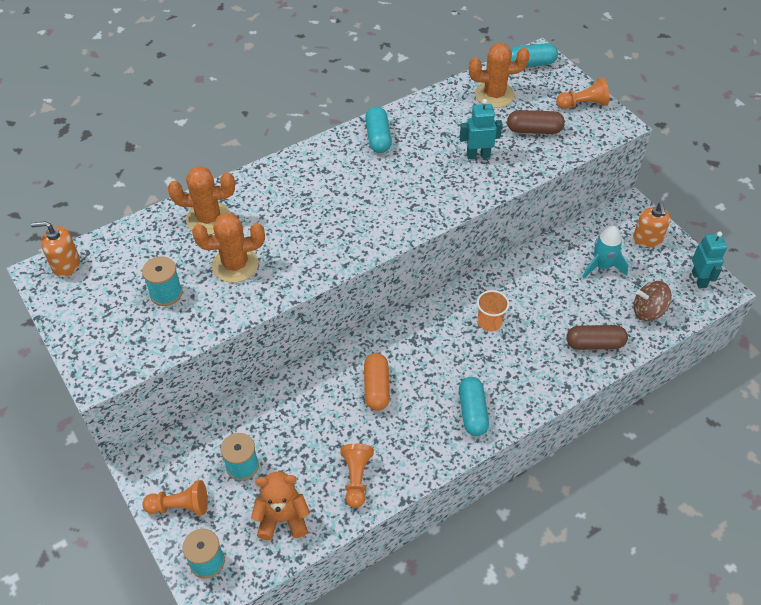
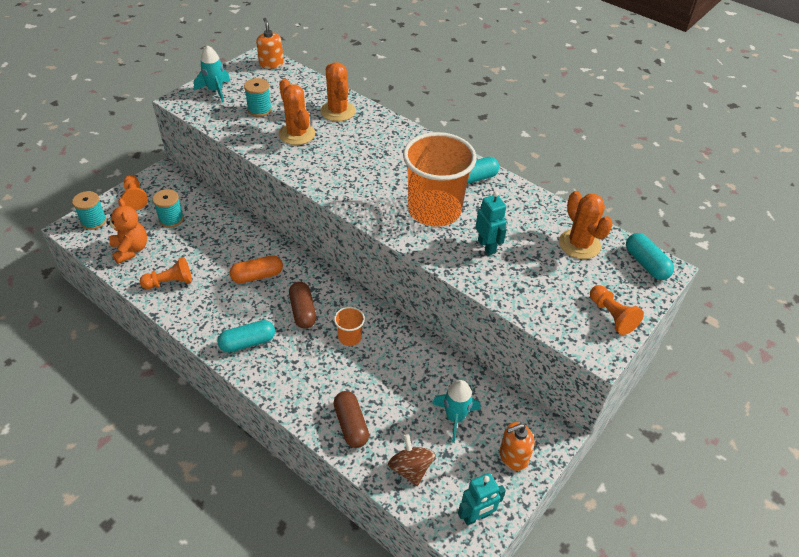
camera: 70 degrees right, 5 degrees down
(97, 334) = (215, 91): none -> turquoise rocket
(414, 178) = (434, 210): none -> orange cup
(534, 130) = (546, 282): brown capsule -> brown capsule (303, 311)

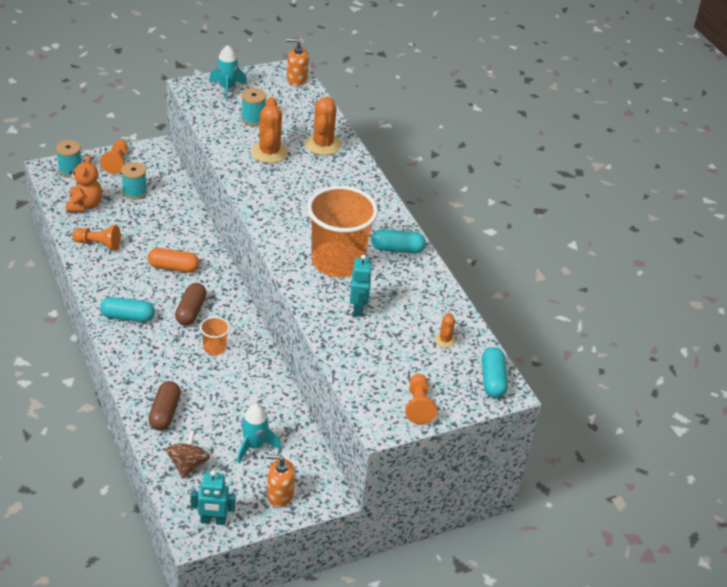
camera: 25 degrees right, 5 degrees down
(271, 64) = (296, 79): orange soap dispenser -> orange soap dispenser turned 90 degrees counterclockwise
(579, 244) = (445, 340): orange cactus -> orange cactus, size x0.51

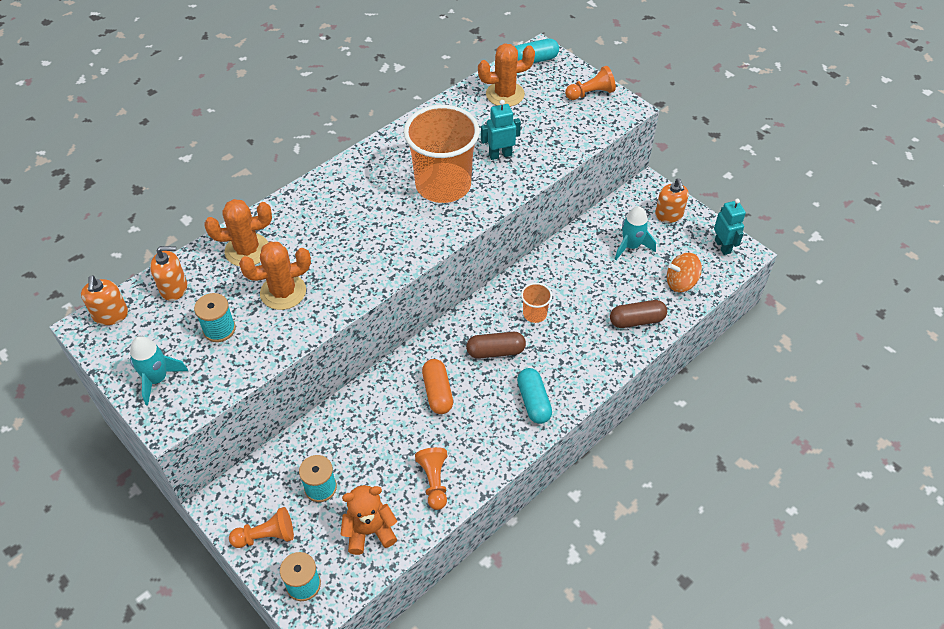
camera: 105 degrees left, 10 degrees up
(188, 464) = (681, 282): brown spinning top -> orange spinning top
(305, 107) = (174, 288): none -> orange soap dispenser
(397, 249) = (400, 149): turquoise capsule -> none
(445, 340) = (505, 94): orange cactus -> orange cactus, size x1.95

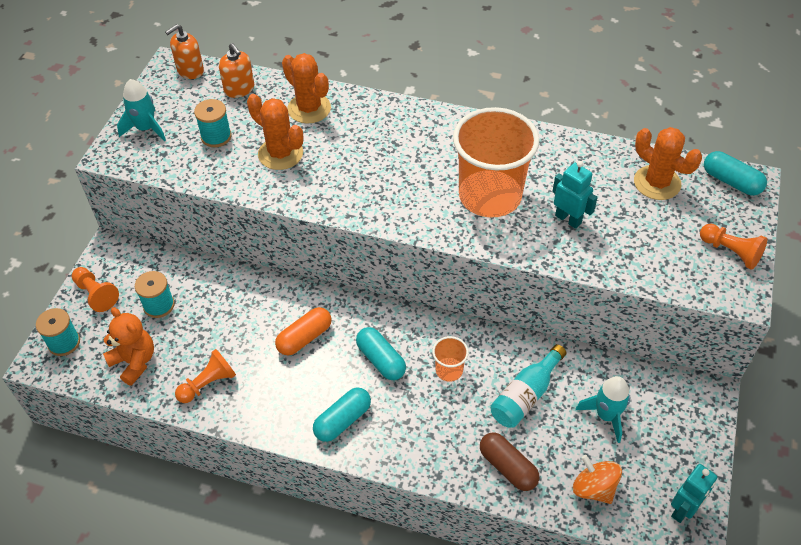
camera: 60 degrees right, 0 degrees up
(495, 351) = (381, 360): brown capsule -> turquoise capsule
(586, 281) = (525, 395): none -> turquoise bottle
(669, 215) = (683, 432): orange soap dispenser -> none

